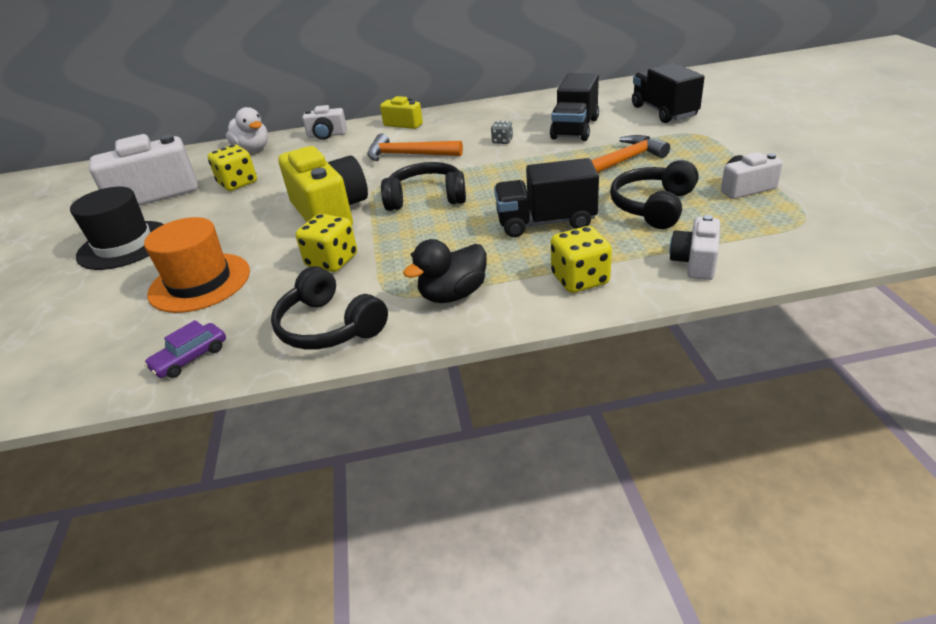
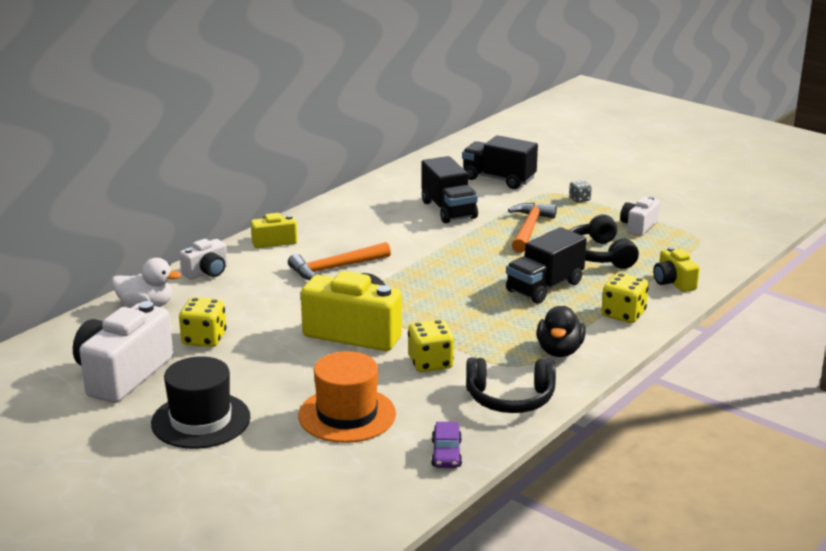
camera: 45 degrees left, 10 degrees down
(426, 198) = (420, 297): black headphones -> none
(502, 141) = (403, 235): grey dice -> grey dice (579, 199)
(695, 262) = (673, 282): white camera -> yellow camera

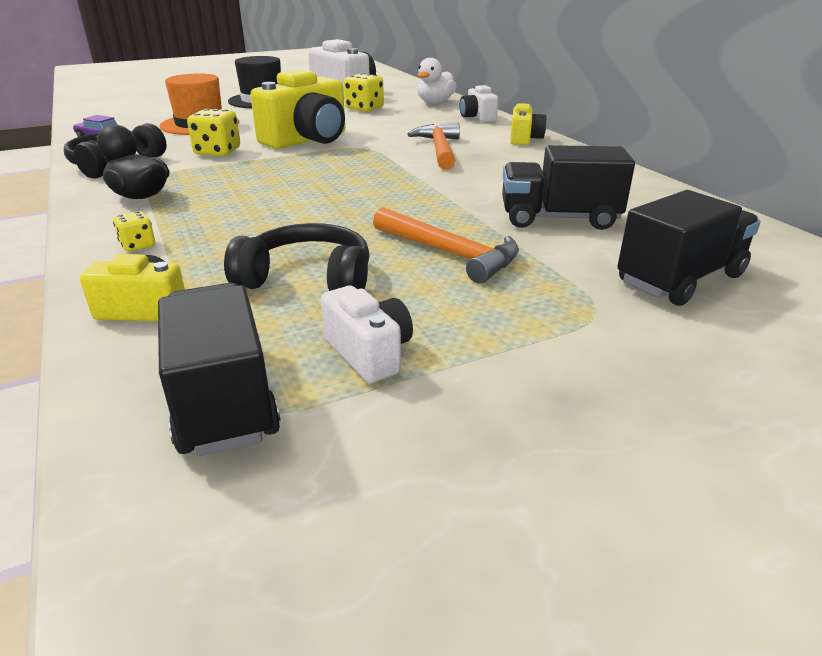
camera: 115 degrees right, 5 degrees up
(544, 287) = (272, 221): black truck -> black truck (223, 399)
(579, 199) = (545, 330): grey dice -> none
(623, 314) = (138, 245): yellow dice -> yellow dice, size x0.56

